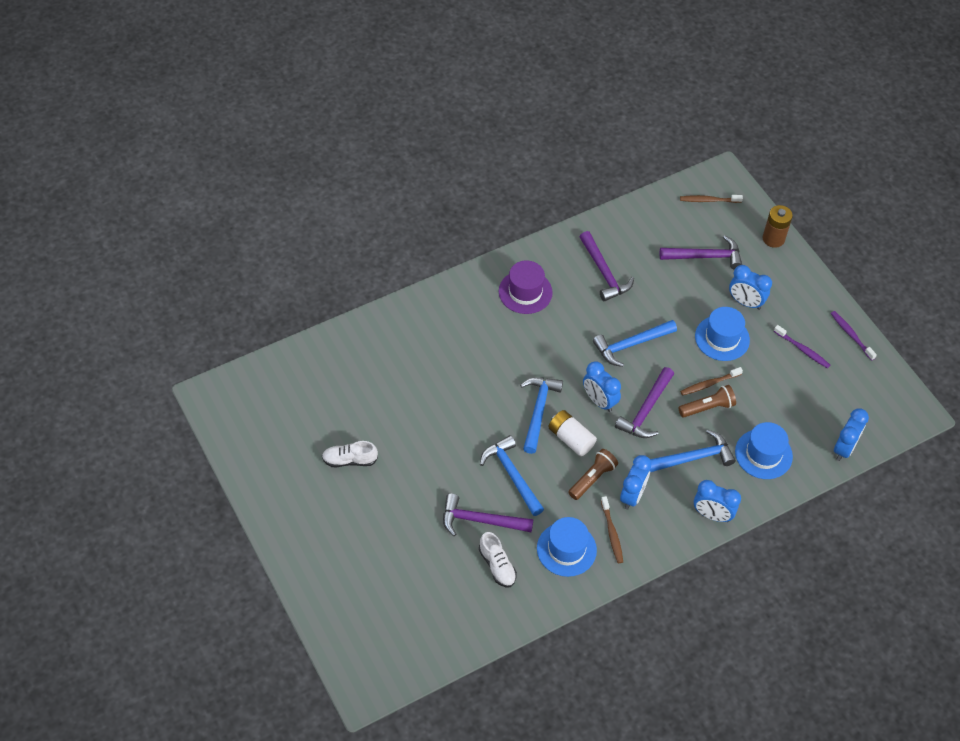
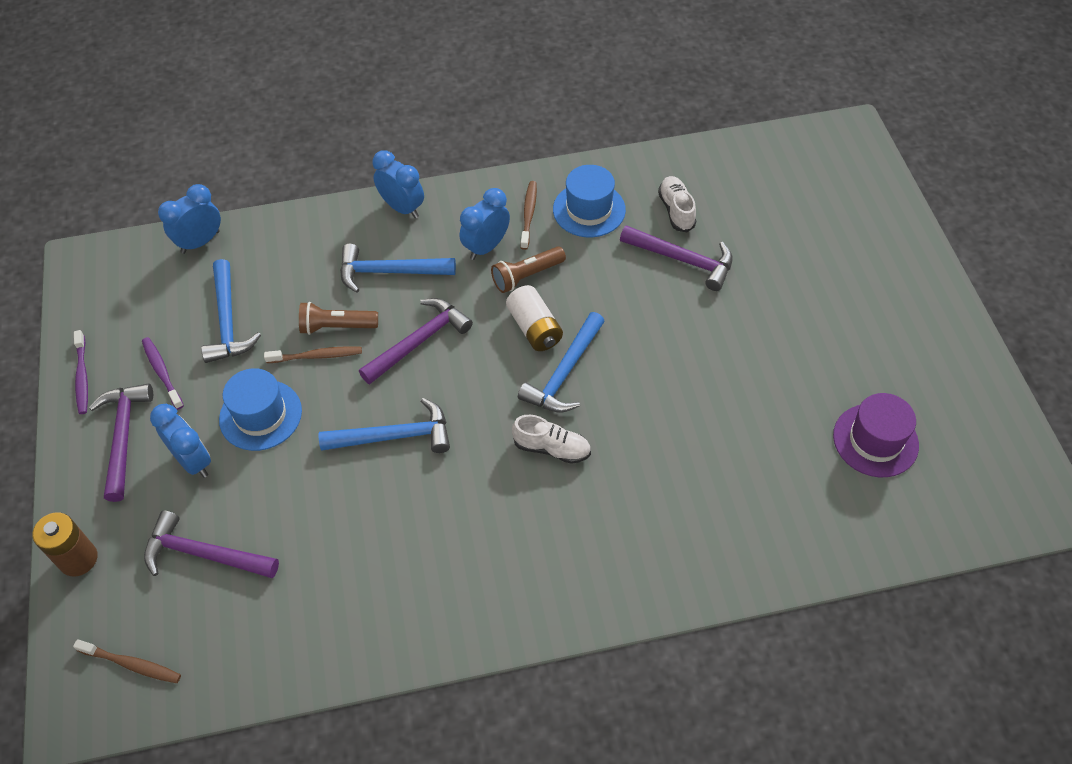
camera: 160 degrees left, 0 degrees up
(350, 460) = (841, 367): white shoe -> white shoe (552, 448)
(512, 475) = (627, 302): blue hammer -> blue hammer (228, 321)
(525, 292) = (518, 563): purple hat -> purple hat (875, 440)
(599, 401) = (476, 367): blue clock -> none
(604, 272) = (378, 566): purple hammer -> purple hammer (123, 437)
(763, 454) = (301, 257): blue hat -> none

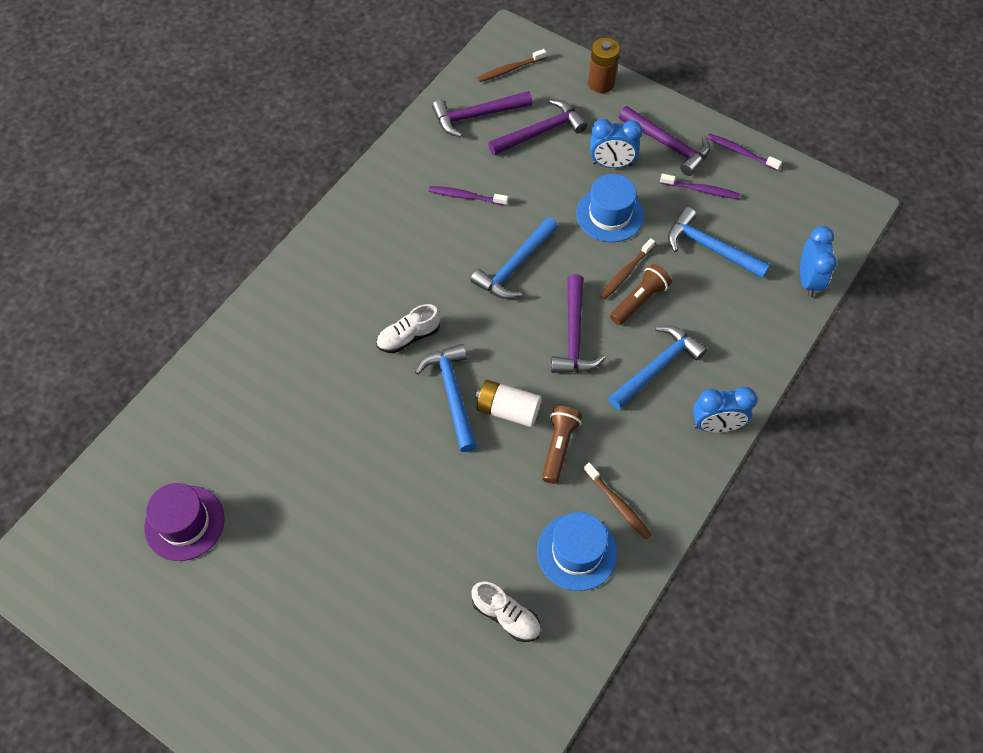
camera: 135 degrees right, 5 degrees up
(355, 544) = (466, 196): none -> purple toothbrush
(486, 247) = (615, 446): blue clock -> none
(683, 260) = (455, 567): purple hammer -> purple hammer (477, 116)

